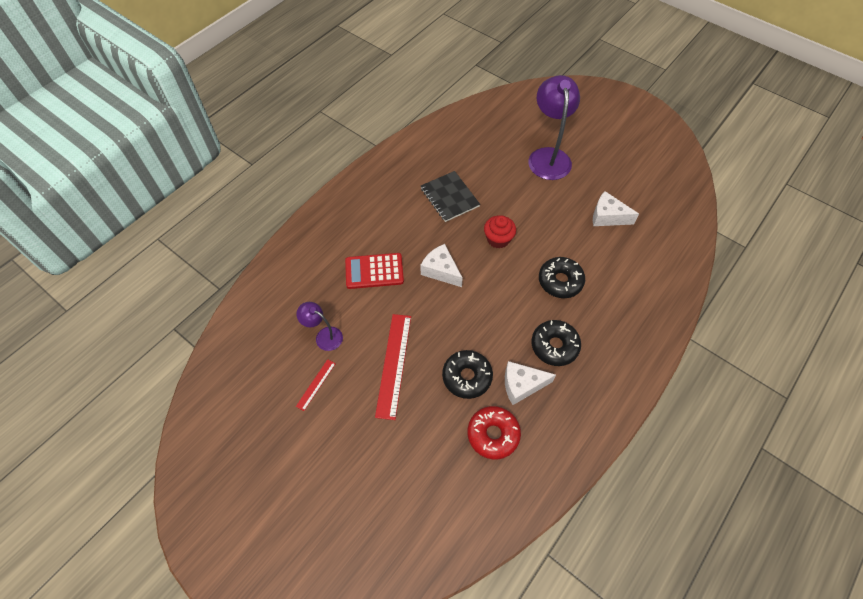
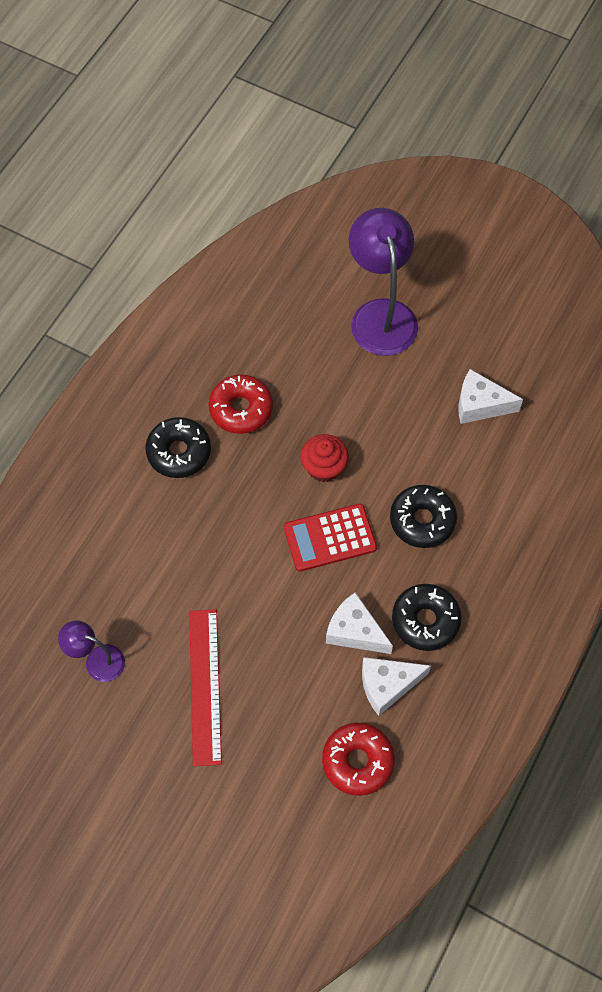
camera: 10 degrees left, 5 degrees up
(316, 384) = (101, 733): red ruler -> none
(374, 271) = (150, 548): red calculator -> red calculator (330, 538)
(441, 270) = (248, 531): white cheese -> white cheese (355, 631)
(449, 197) = (241, 409): black notebook -> red donut
(467, 377) = (310, 686): black donut -> black donut (179, 452)

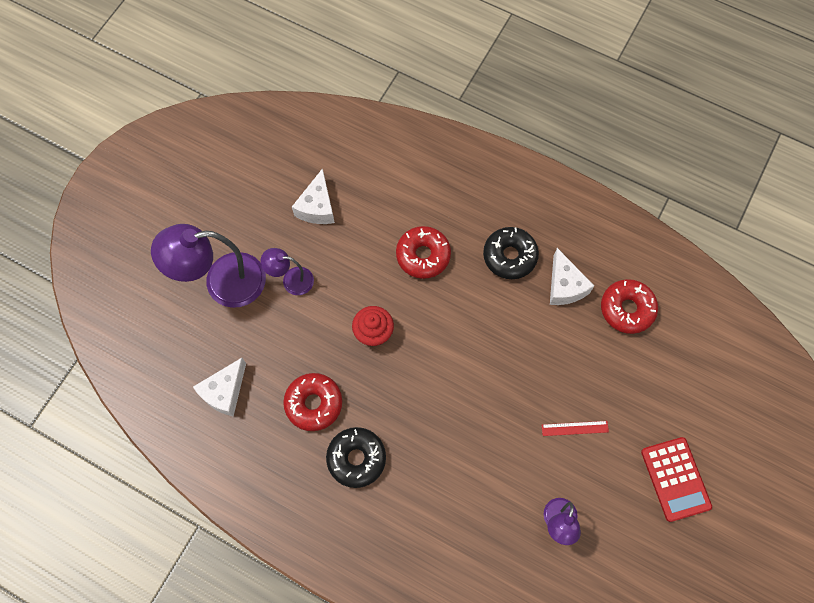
camera: 90 degrees left, 5 degrees up
(205, 686) = (575, 428): red ruler -> red ruler, size x0.50
(330, 538) = (439, 328): red calculator -> red calculator (675, 479)
(355, 631) = (521, 309): white cheese -> white cheese (224, 392)
(386, 381) = (291, 280): none -> purple lamp
(422, 520) = (423, 255): black donut -> red donut

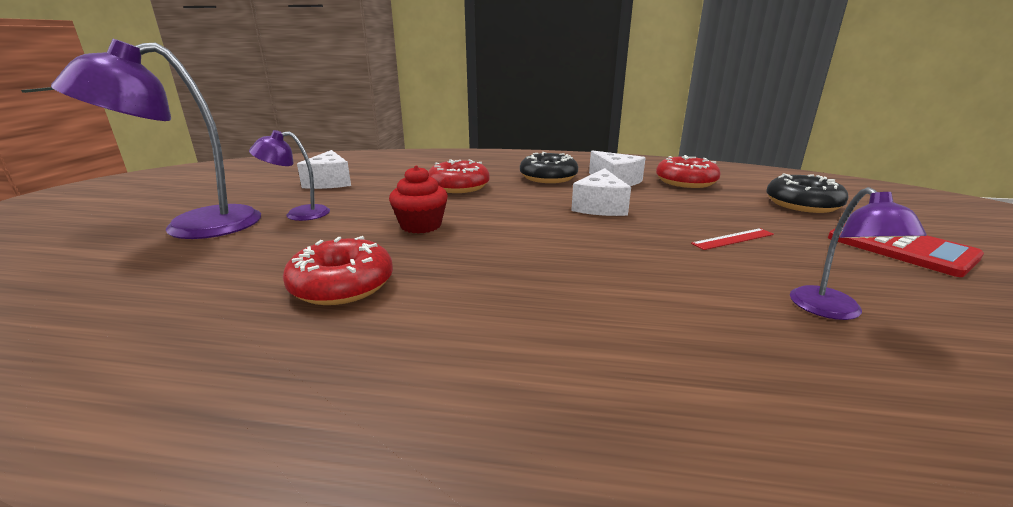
camera: 20 degrees left, 45 degrees down
(224, 392) = (163, 303): white cheese -> white cheese (600, 207)
(356, 458) = (438, 321): black donut -> black donut (802, 204)

